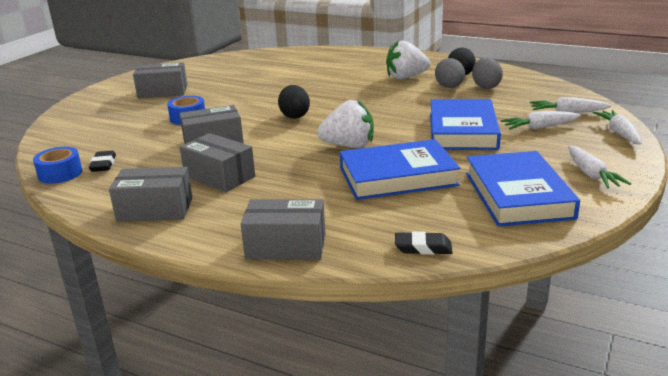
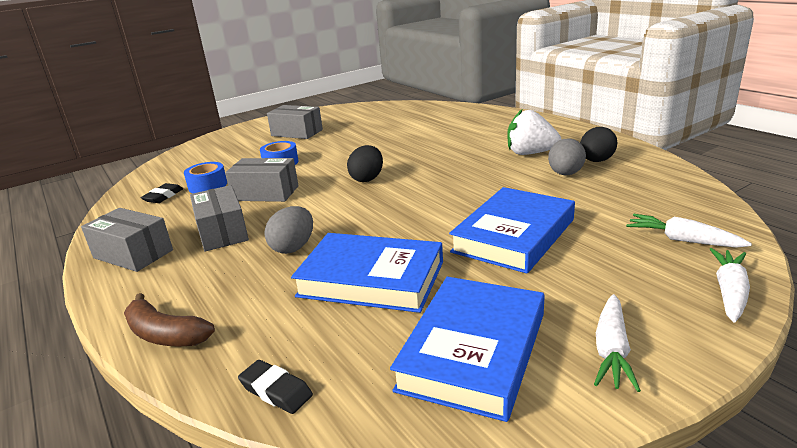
camera: 30 degrees right, 0 degrees up
(60, 173) = (127, 198): blue tape -> blue tape (208, 185)
(286, 246) = (165, 334): grey box -> brown banana
(349, 146) = (372, 226): white strawberry -> none
(486, 87) = (610, 181): grey egg -> grey egg (293, 247)
(539, 127) = (617, 253): white carrot -> none

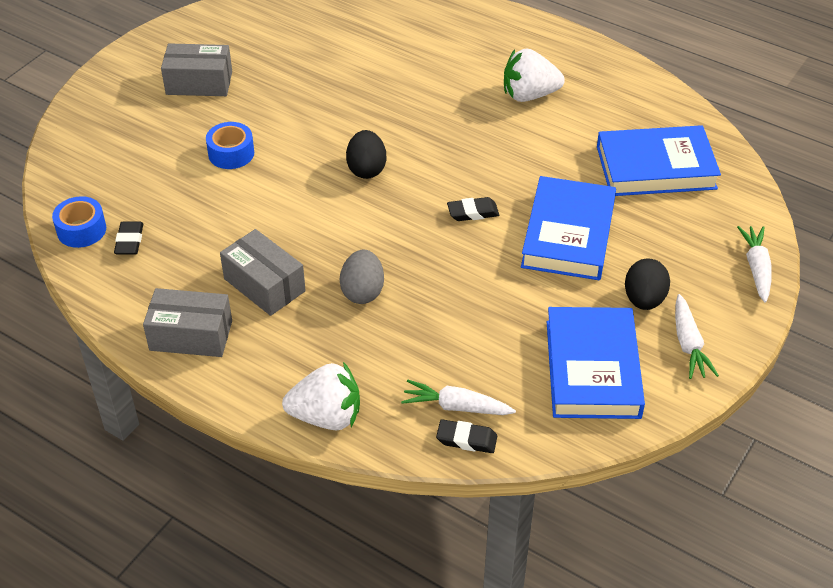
camera: 25 degrees left, 20 degrees up
(165, 334) = (326, 416): brown banana -> white strawberry
(208, 185) = (171, 212): blue tape -> blue tape (81, 230)
(266, 193) = (260, 214): grey box -> none
(371, 279) = (468, 315): blue book -> blue book (655, 167)
(433, 211) = (473, 212): none -> black eraser
(565, 174) = (581, 129): grey egg -> none
(596, 161) = (604, 101): black egg -> black egg (644, 299)
(682, 240) = (712, 213): white carrot -> white carrot (456, 406)

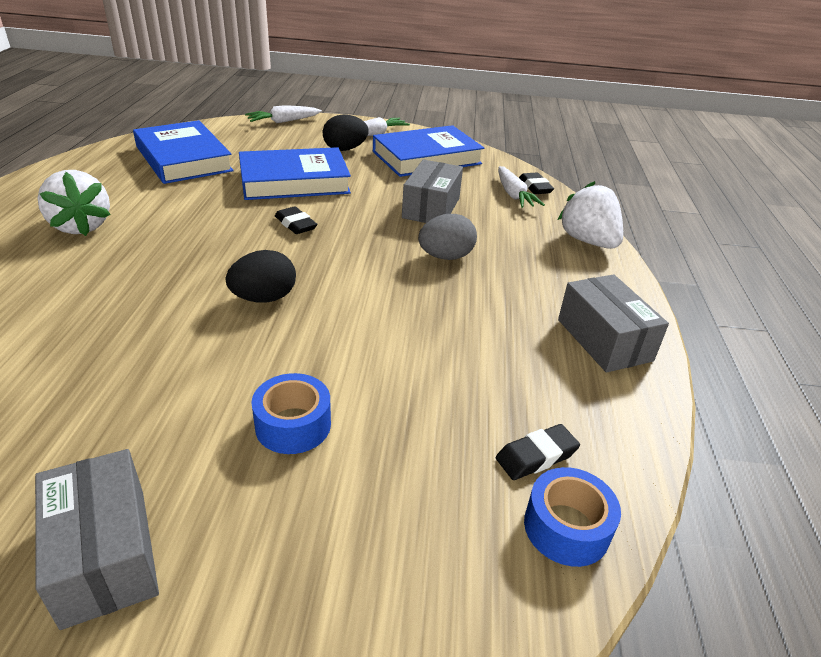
camera: 120 degrees left, 10 degrees down
(264, 285) = (494, 315): grey box -> grey box (431, 208)

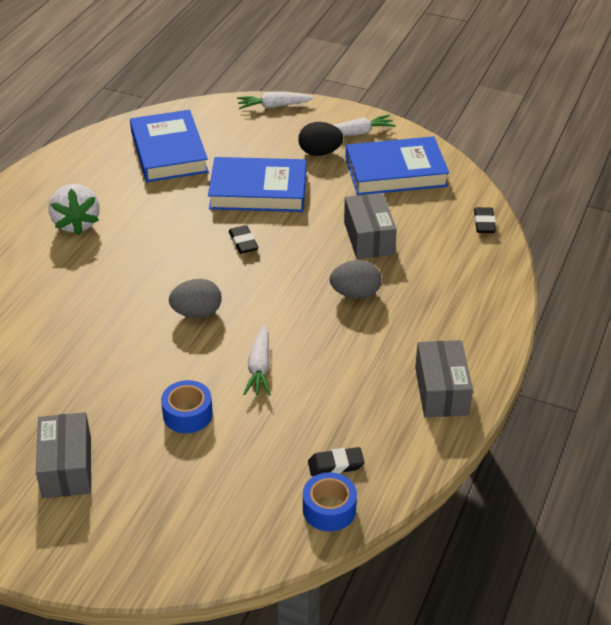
camera: 20 degrees right, 5 degrees up
(264, 298) = (197, 313): black egg -> grey egg
(431, 208) = (369, 238): grey box -> grey box turned 45 degrees counterclockwise
(513, 195) = (456, 231): white carrot -> white carrot (259, 368)
(588, 241) = (494, 295): white strawberry -> none

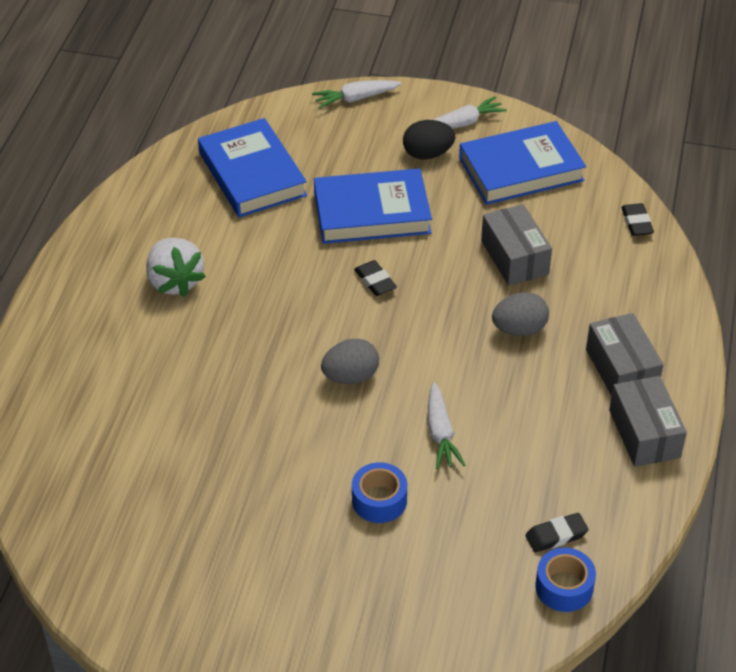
camera: 10 degrees left, 5 degrees up
(67, 467) = (267, 582): grey box -> grey box (621, 369)

